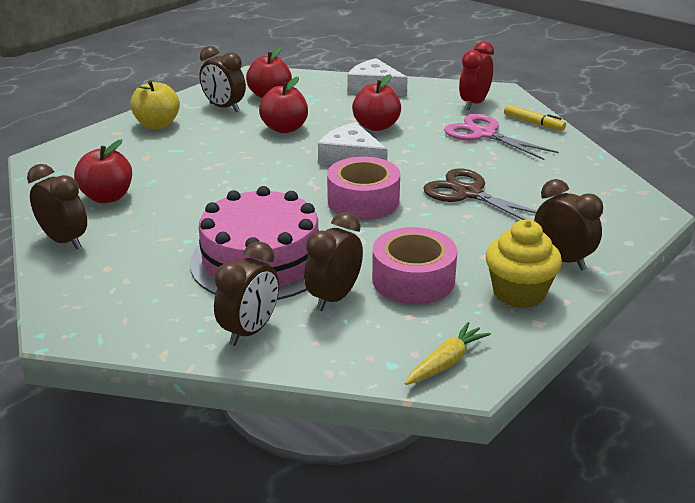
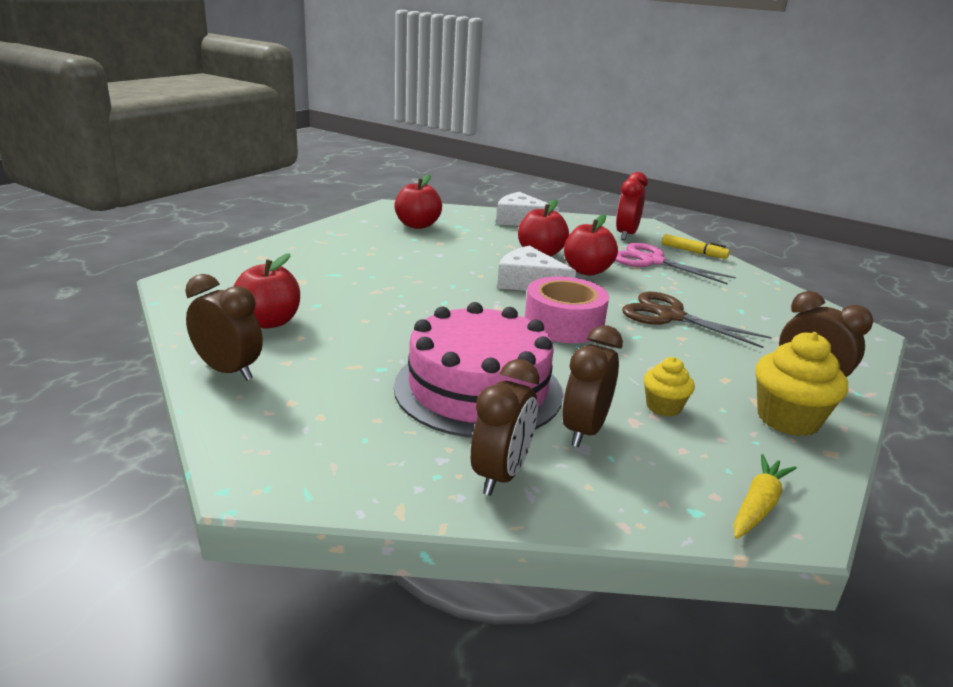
camera: 10 degrees left, 5 degrees down
(157, 125) = (305, 250): yellow apple -> none
(224, 107) = (373, 235): brown clock -> none
(284, 128) = (446, 255): red apple -> red apple (587, 271)
(413, 279) = (663, 407): pink tape -> yellow cupcake

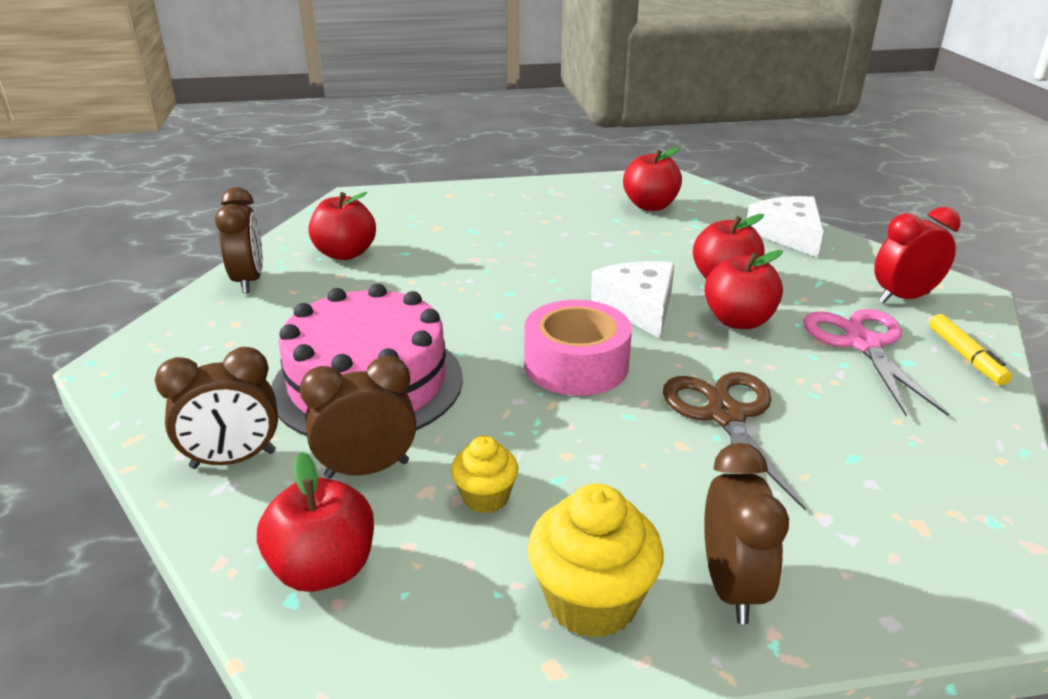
camera: 50 degrees right, 5 degrees up
(676, 487) = (324, 569): none -> red apple
(758, 505) = (351, 642): yellow carrot -> none

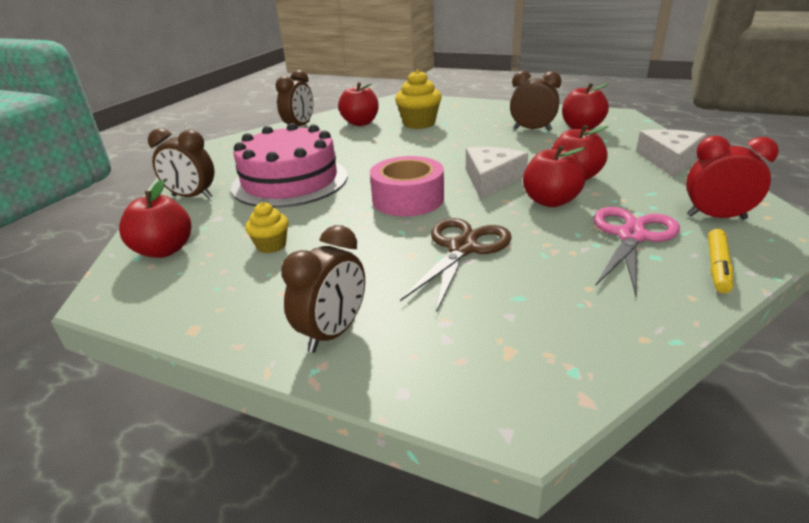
camera: 35 degrees right, 0 degrees up
(367, 469) = (238, 217): brown clock -> brown clock (532, 130)
(591, 601) = (252, 309): yellow cupcake -> yellow cupcake (419, 123)

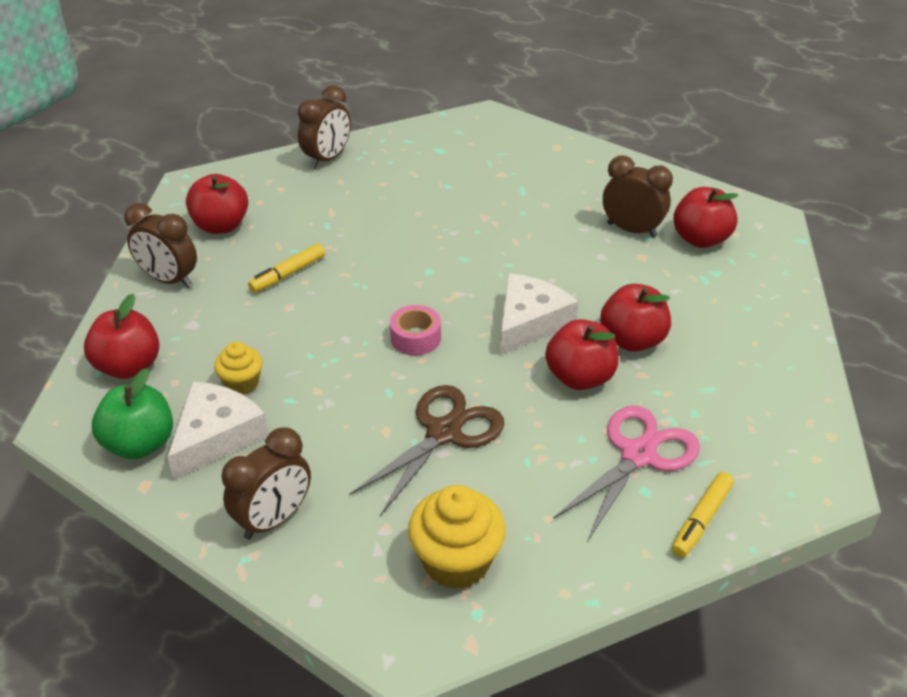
camera: 10 degrees right, 10 degrees up
(183, 299) = (140, 444): none -> green apple
(290, 181) = (288, 274): pink cake -> yellow marker
(360, 123) = (410, 166): red apple -> red apple (221, 226)
(408, 199) = (415, 338): pink tape -> pink tape, size x0.58
(419, 123) = (487, 184): yellow cupcake -> yellow cupcake (456, 561)
(669, 160) = (772, 333): white cheese -> white cheese (216, 436)
(716, 217) = (755, 446): red clock -> none

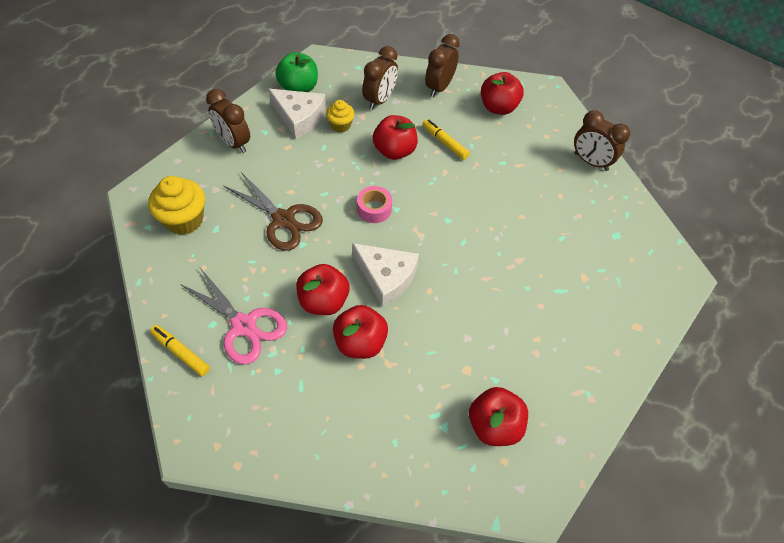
camera: 90 degrees right, 15 degrees up
(129, 366) = (361, 78): red apple -> red apple (394, 151)
(631, 230) = (506, 368): brown clock -> brown clock (380, 100)

